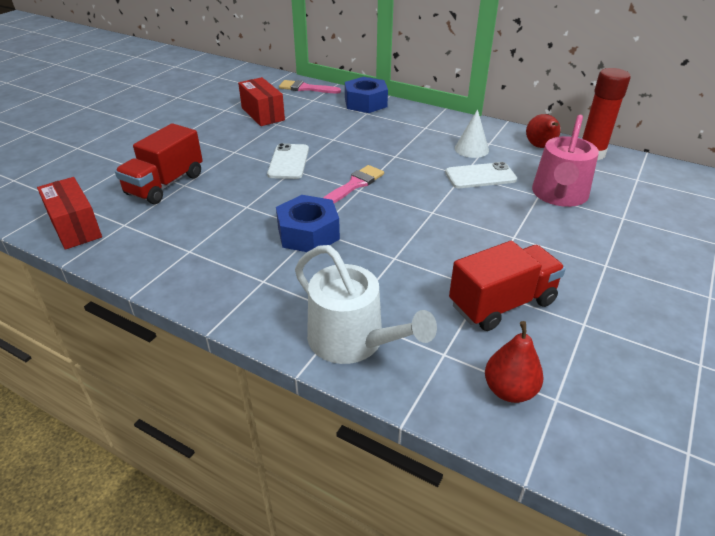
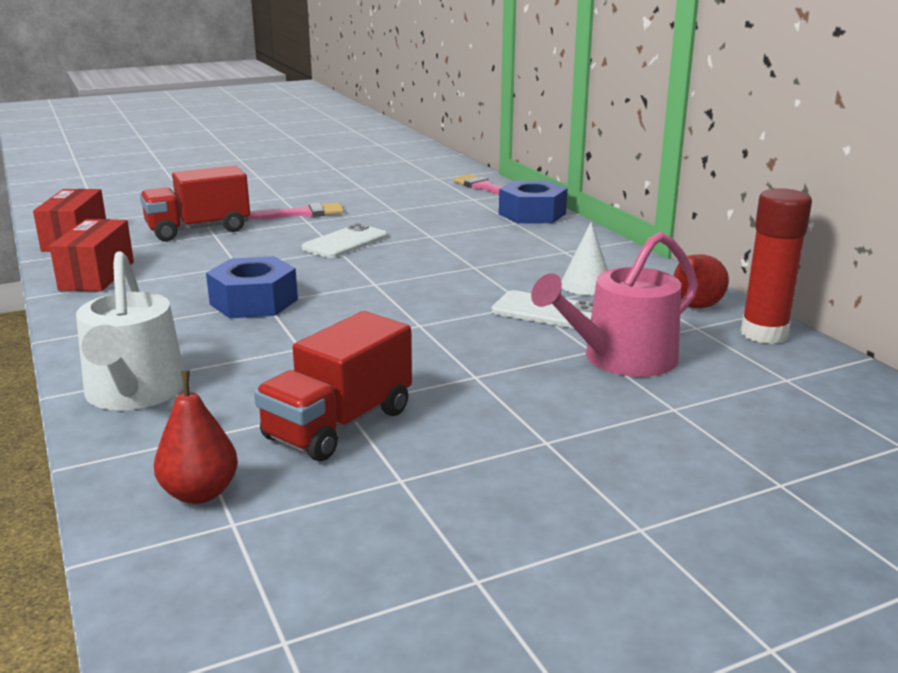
camera: 35 degrees right, 15 degrees down
(262, 114) = (394, 199): red box -> red box (97, 275)
(355, 185) = (378, 278): pink brush -> pink brush (302, 213)
(502, 303) = (339, 424): red truck -> red truck turned 120 degrees clockwise

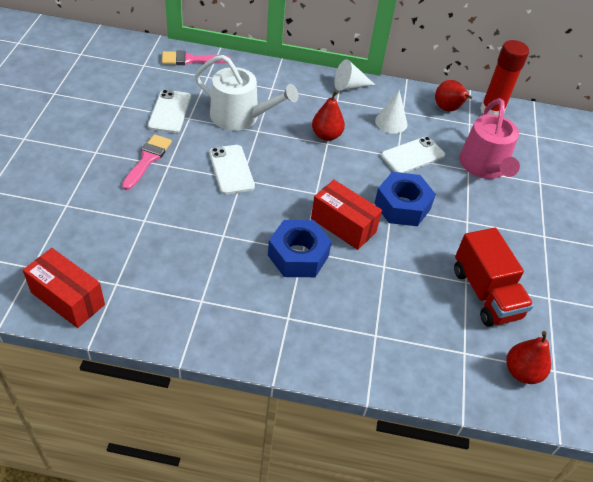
camera: 60 degrees left, 25 degrees up
(97, 275) = (172, 313): red box -> red box (343, 225)
(134, 393) = (392, 359): white watering can -> white watering can (240, 117)
(198, 230) = (125, 224): red truck -> none
(388, 202) = (170, 112): none -> white phone
(487, 263) = (326, 135): none -> red pear
(532, 214) = (264, 73): blue nut -> blue nut (402, 206)
(605, 250) = (349, 86): none -> white cone

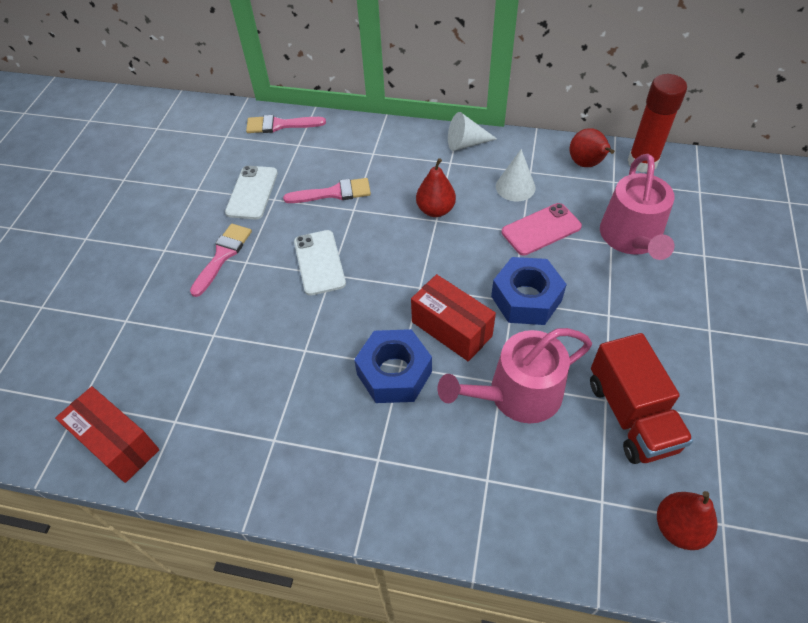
camera: 10 degrees right, 5 degrees up
(240, 117) = (334, 193): white watering can -> pink brush
(397, 275) = (517, 394): none -> pink watering can
(412, 156) = (541, 229): white phone -> pink phone

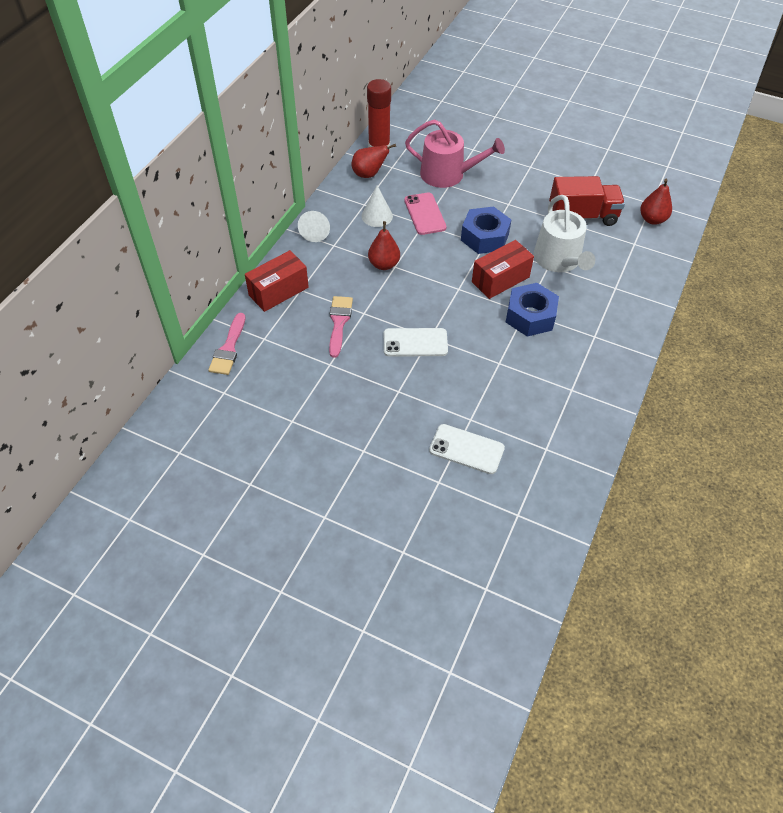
camera: 80 degrees left, 0 degrees up
(117, 443) = (559, 487): red box -> red box (278, 291)
(223, 256) = (386, 406): pink brush -> none
(252, 192) = (315, 379): white phone -> white phone (466, 449)
(517, 394) = (559, 260): pink watering can -> white watering can

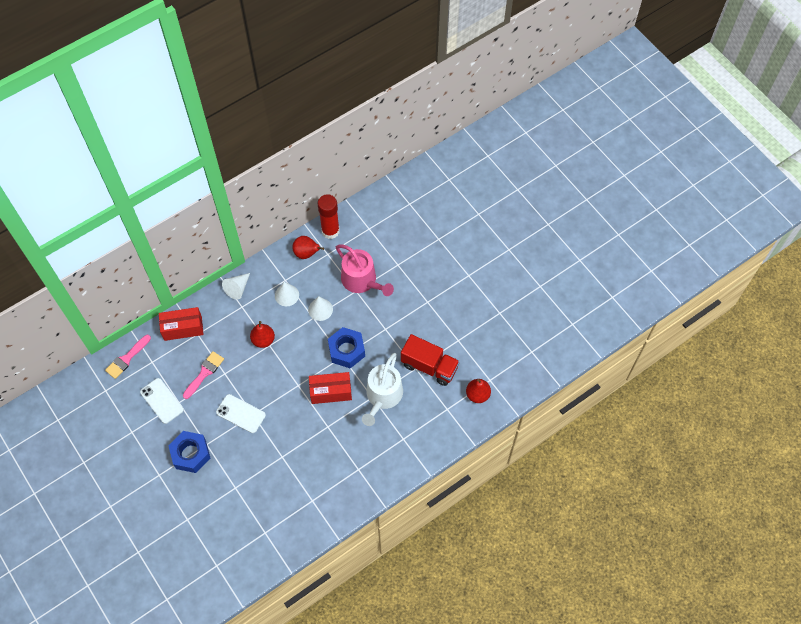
camera: 30 degrees right, 10 degrees up
(425, 214) = (320, 309): pink phone -> white cone
(466, 449) = (218, 507): white phone -> white phone (162, 401)
(530, 316) = (328, 431): blue nut -> blue nut (190, 454)

